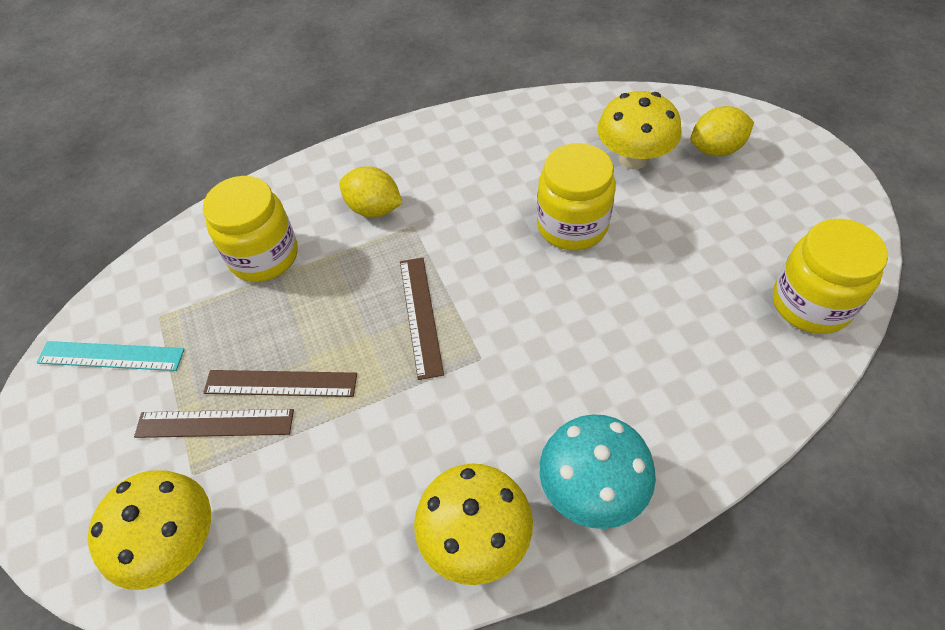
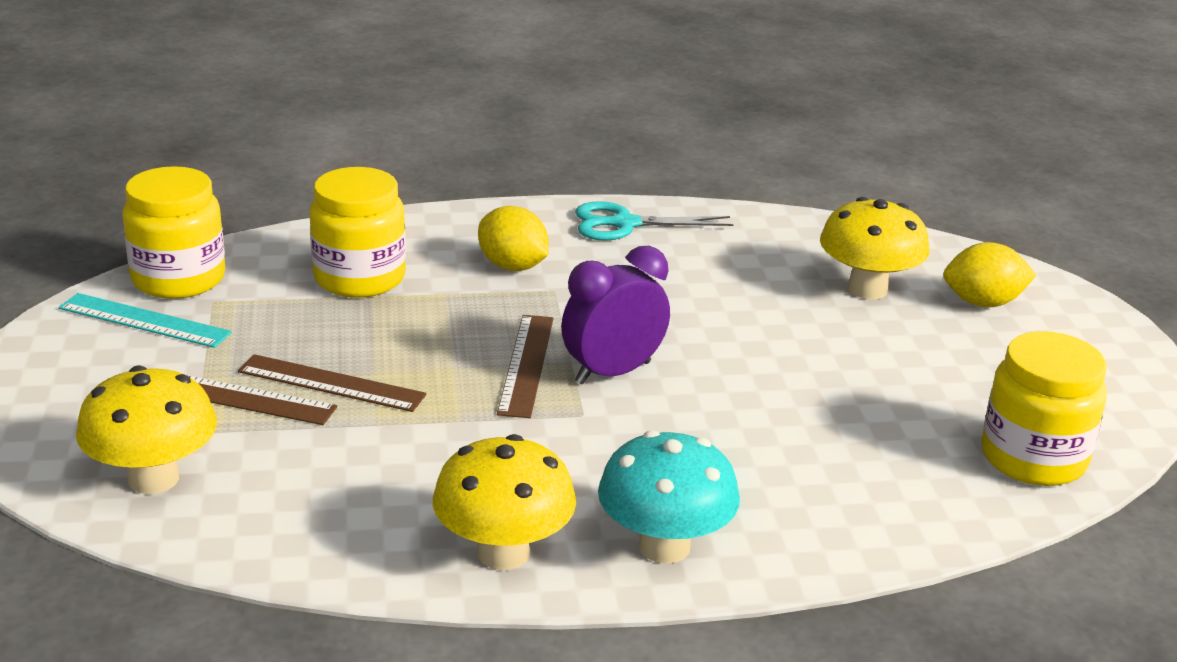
camera: 10 degrees right, 25 degrees down
(440, 139) = (625, 224): none -> turquoise scissors
(486, 304) = (612, 372): none -> purple clock
(572, 226) = (756, 330): yellow jar -> yellow jar (178, 279)

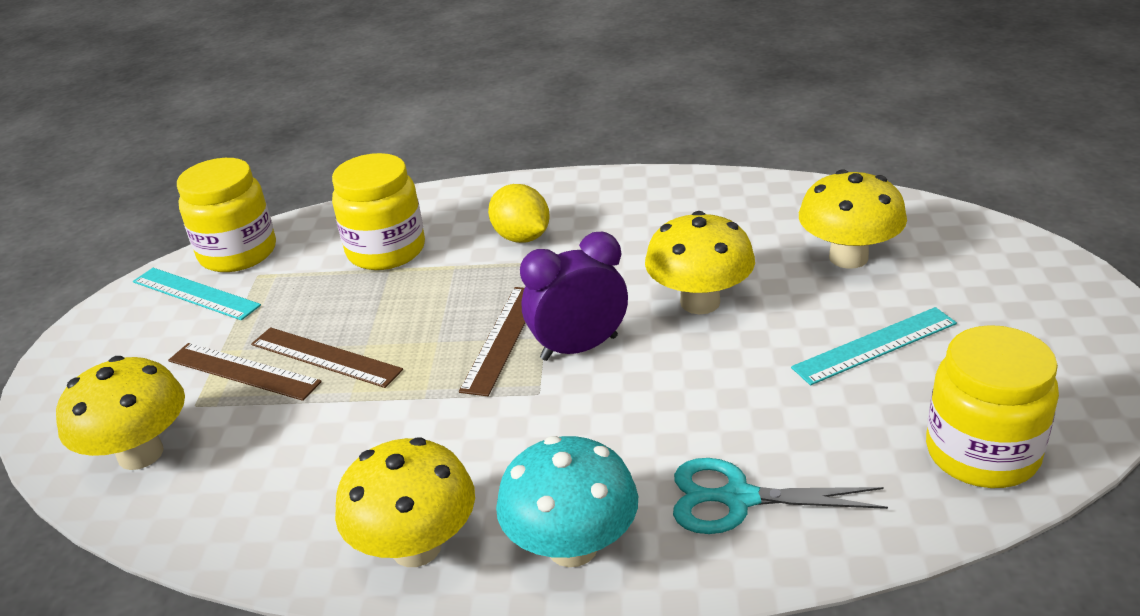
camera: 15 degrees right, 5 degrees up
(625, 224) = (635, 193): turquoise scissors -> turquoise scissors (738, 499)
(727, 330) = (700, 302): none -> yellow mushroom
(913, 369) = (875, 346): none -> turquoise ruler
(983, 303) = (963, 271): yellow lemon -> none

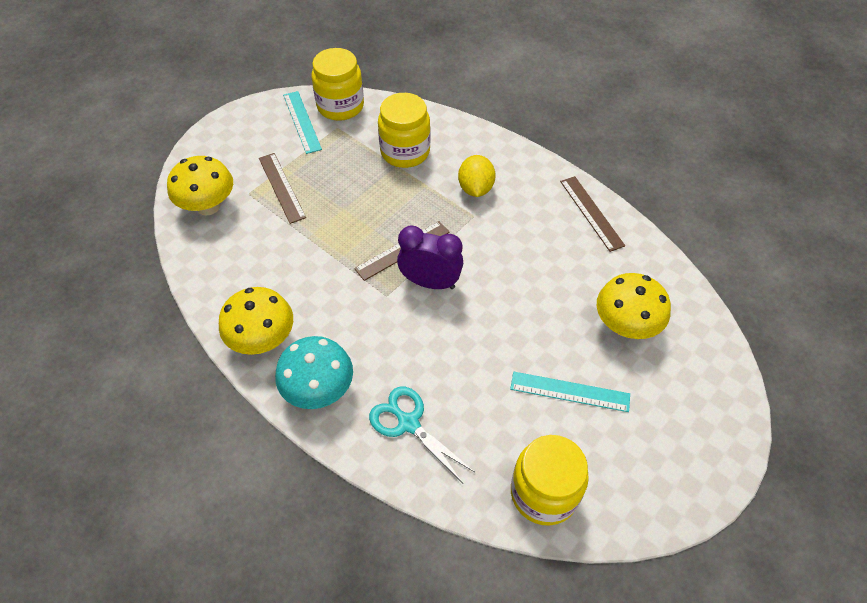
camera: 35 degrees right, 20 degrees up
(325, 357) = (320, 204): brown ruler -> brown ruler (591, 213)
(700, 302) = (515, 297): yellow mushroom -> none

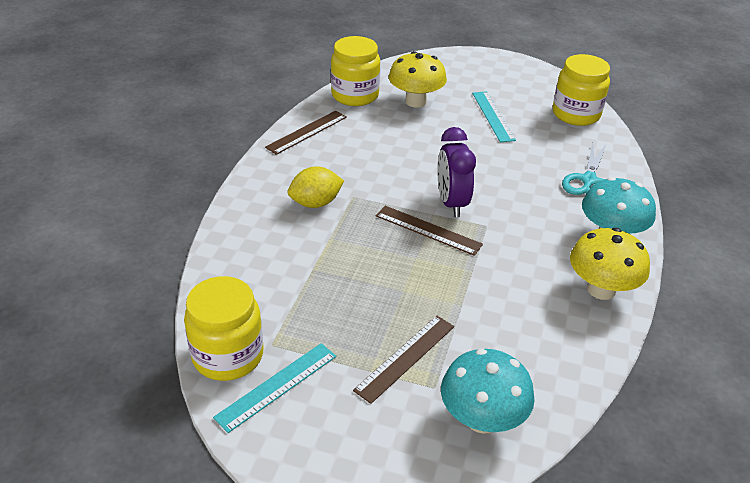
camera: 115 degrees left, 15 degrees down
(208, 206) = (482, 419): yellow mushroom -> turquoise mushroom
(405, 152) = (287, 268): yellow jar -> yellow jar (355, 95)

